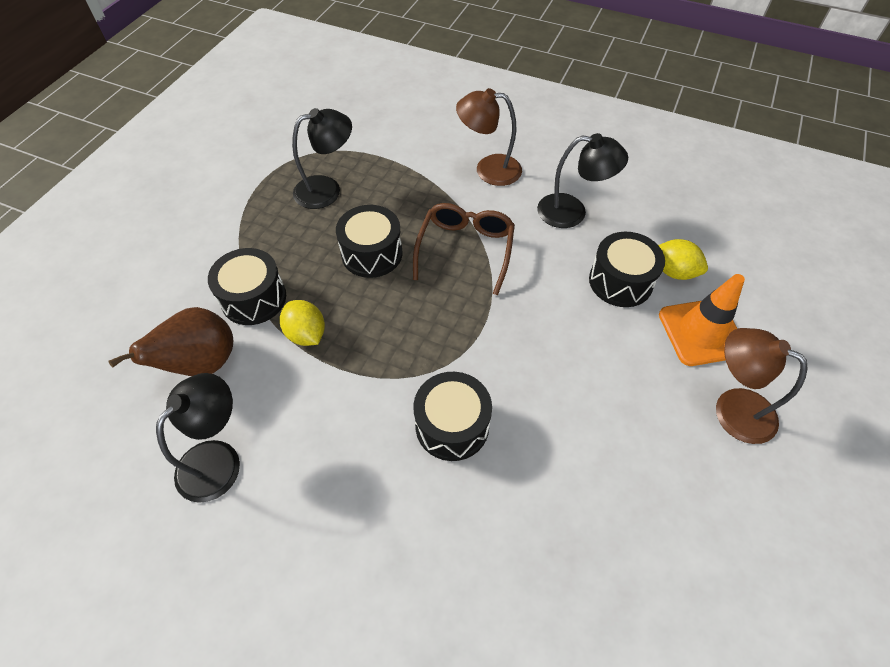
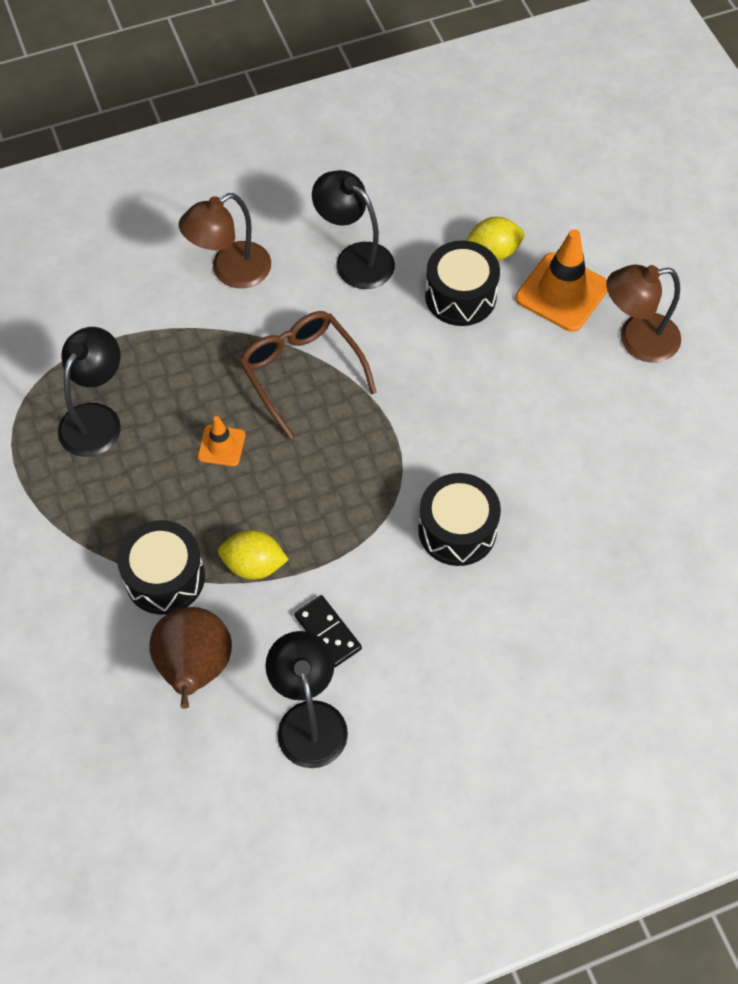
camera: 45 degrees left, 5 degrees up
(295, 414) = (327, 632): none -> black domino
(372, 253) = (221, 446): black drum -> orange traffic cone
(572, 212) = (355, 259): black lamp -> black lamp turned 105 degrees counterclockwise

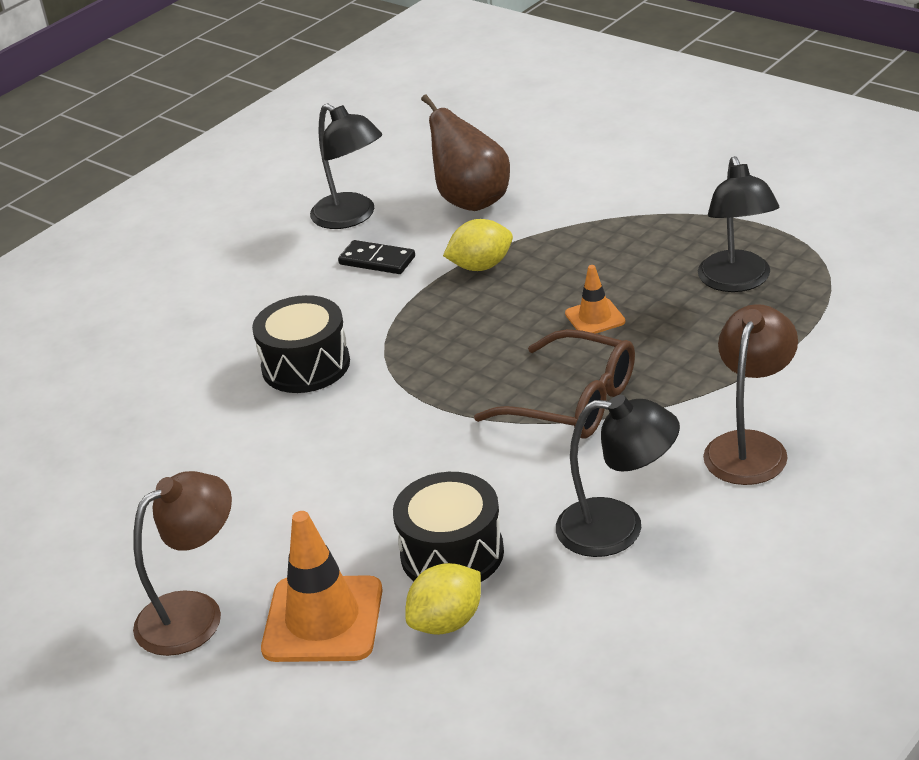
camera: 155 degrees right, 25 degrees down
(165, 577) = (551, 228): black drum -> none

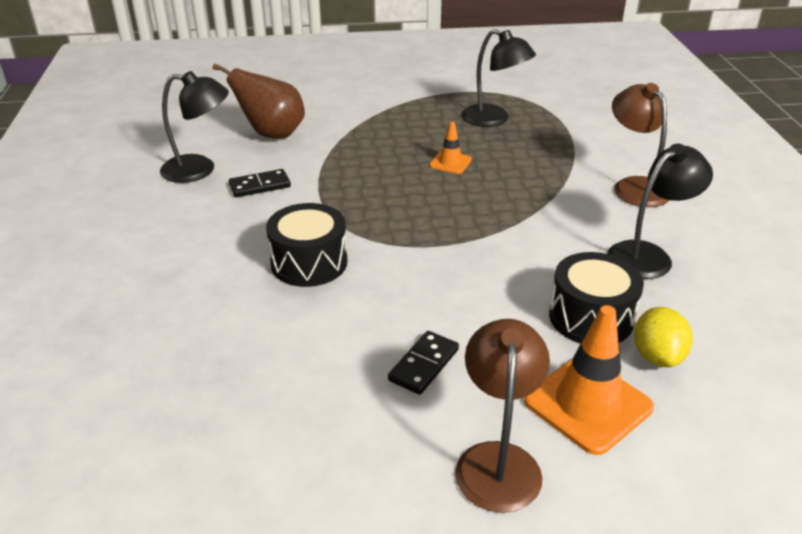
camera: 50 degrees left, 0 degrees up
(256, 509) = (424, 365): none -> black domino
(481, 266) = (337, 164): yellow lemon -> none
(573, 402) = (513, 207): brown glasses -> none

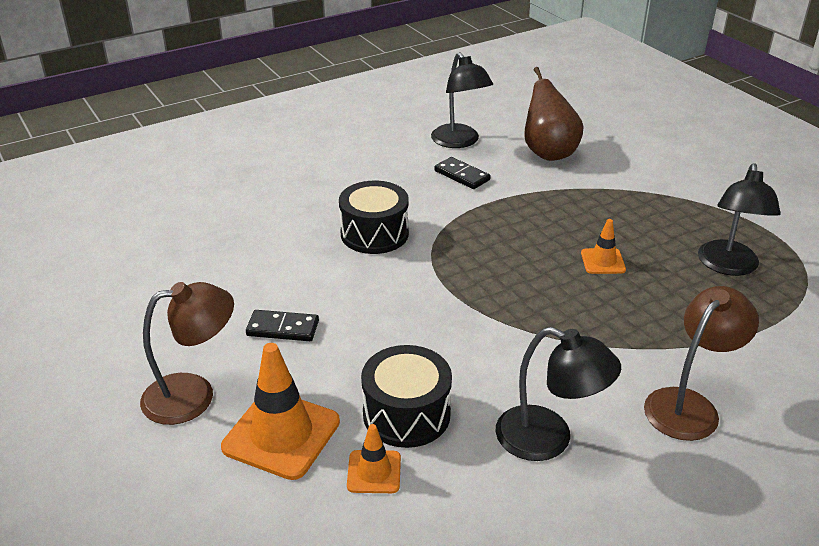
camera: 65 degrees right, 0 degrees up
(657, 356) = (374, 472): yellow lemon -> orange traffic cone

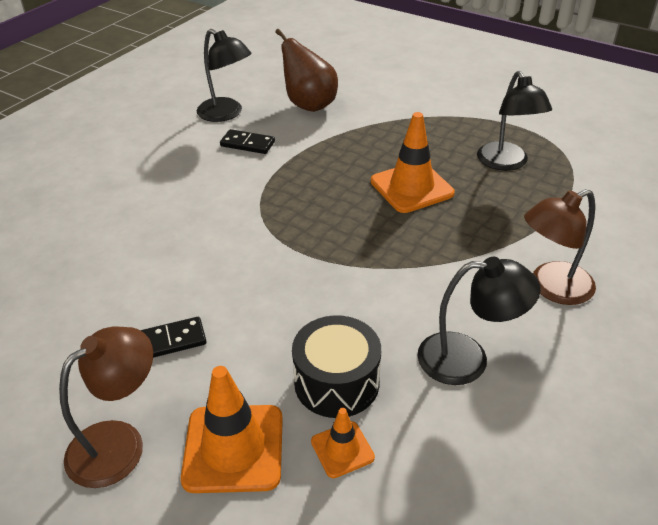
camera: 25 degrees left, 5 degrees up
(374, 234) = (201, 220): black drum -> none
(603, 261) = (411, 187): orange traffic cone -> orange traffic cone, size x1.87
(689, 405) = (551, 288): brown lamp -> brown lamp turned 135 degrees counterclockwise

